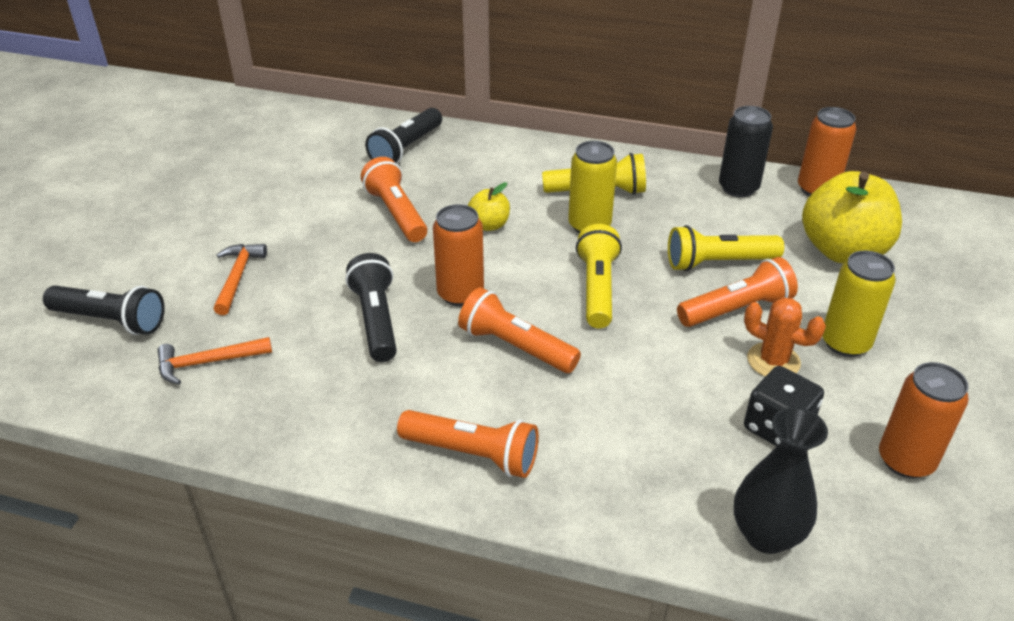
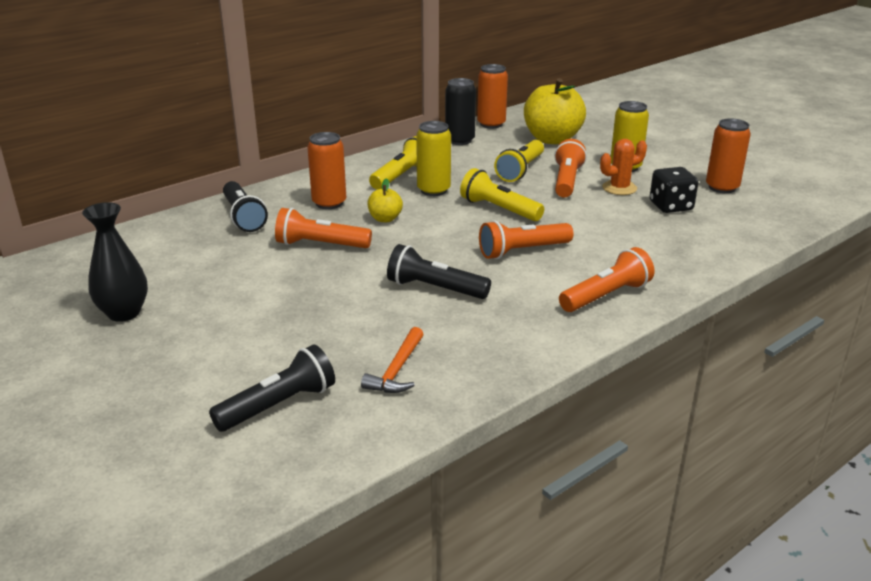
camera: 55 degrees left, 10 degrees down
(237, 277) = (304, 330): orange hammer -> none
(460, 294) = (446, 251): orange can -> orange can (329, 203)
(766, 535) = (743, 237): black vase -> black vase (124, 313)

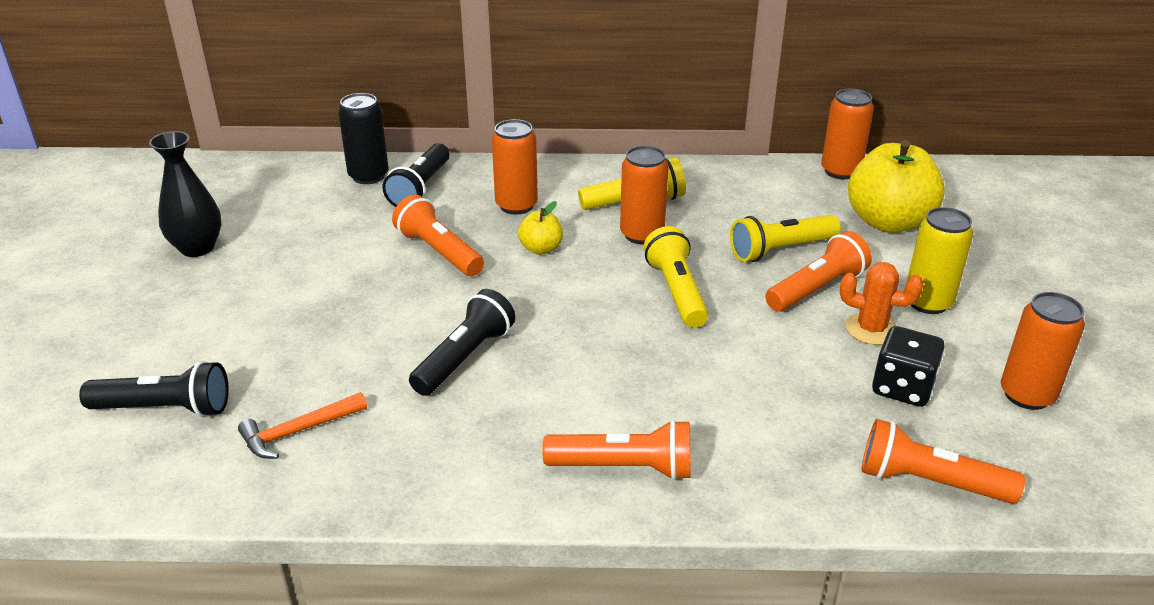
camera: 40 degrees right, 5 degrees up
(433, 190) = (642, 235): yellow can -> orange can
(435, 288) = (465, 358): black flashlight -> black flashlight turned 60 degrees clockwise
(459, 140) = (768, 180): black can -> black can (368, 176)
(522, 251) = (620, 359): orange flashlight -> orange flashlight (929, 482)

